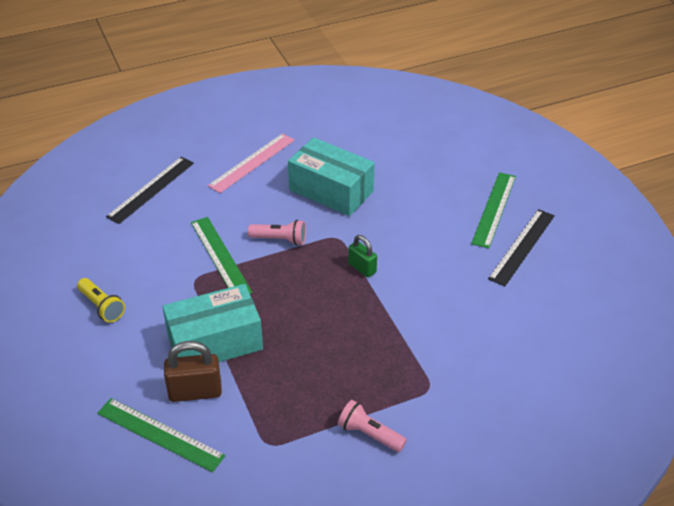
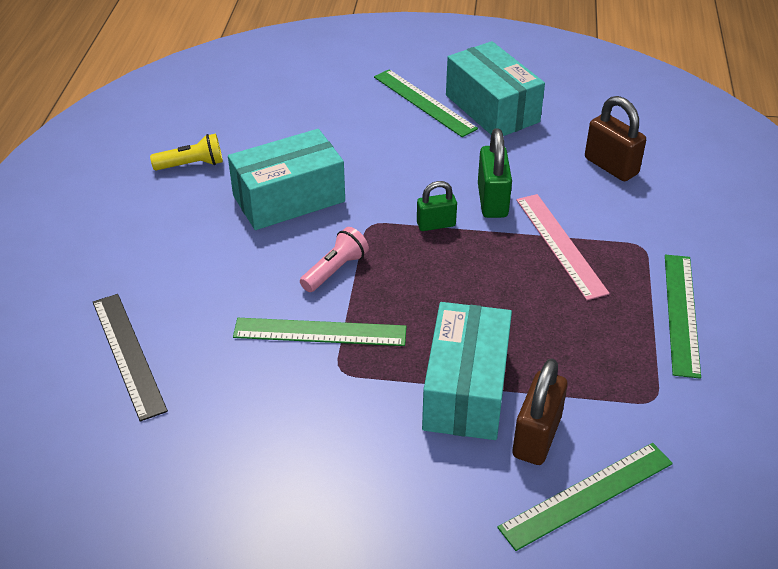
camera: 60 degrees left, 0 degrees up
(102, 306) = (318, 483): yellow flashlight -> yellow flashlight (191, 165)
(252, 162) = (172, 242): pink ruler -> pink ruler (560, 245)
(369, 434) = (681, 313): pink flashlight -> green ruler
(412, 287) = (492, 201): none -> green padlock
(513, 338) = (611, 166): none -> brown padlock
(522, 246) = (492, 108): black ruler -> turquoise box

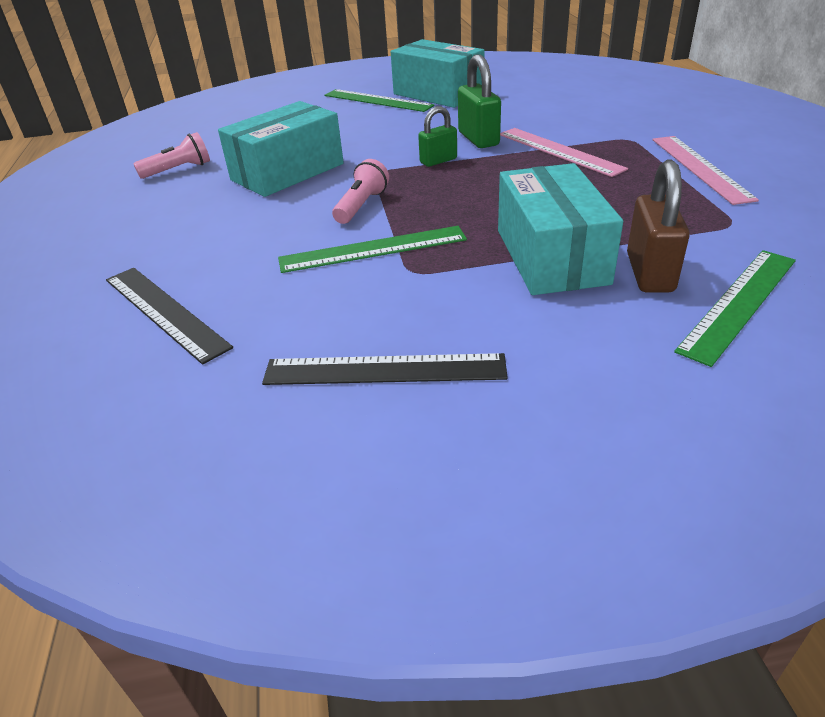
camera: 15 degrees left, 5 degrees down
(191, 165) = (178, 170): yellow flashlight -> pink flashlight
(269, 471) = (384, 370): none -> black ruler
(611, 166) = (562, 104): brown padlock -> none
(681, 313) = (700, 168): green ruler -> pink ruler

